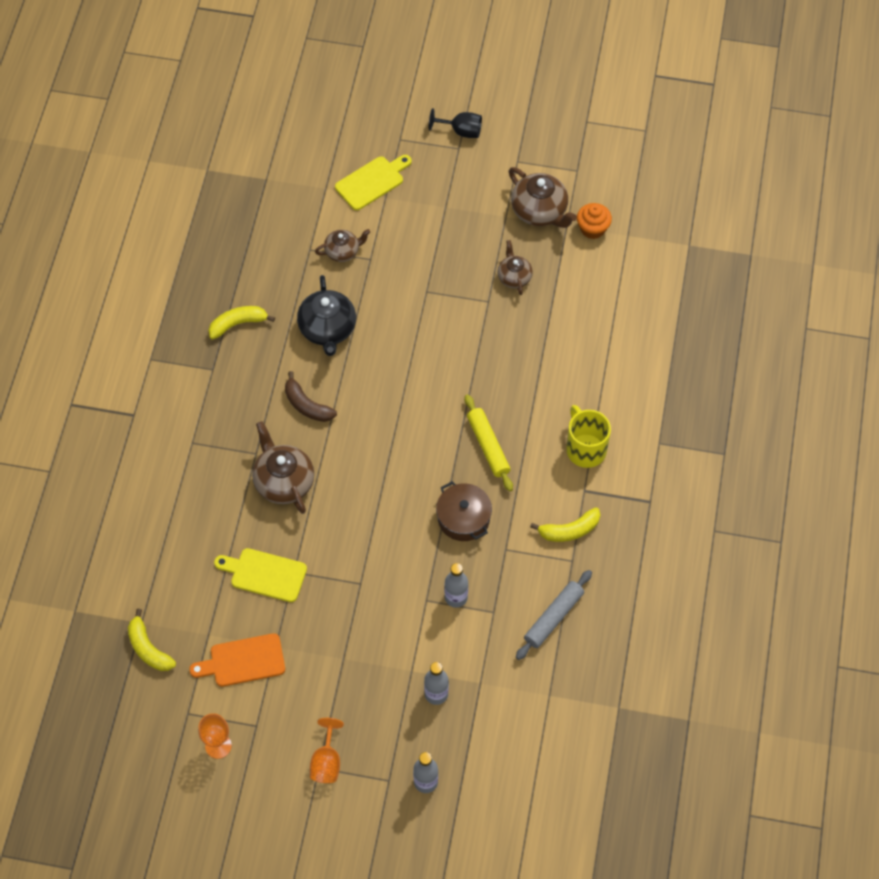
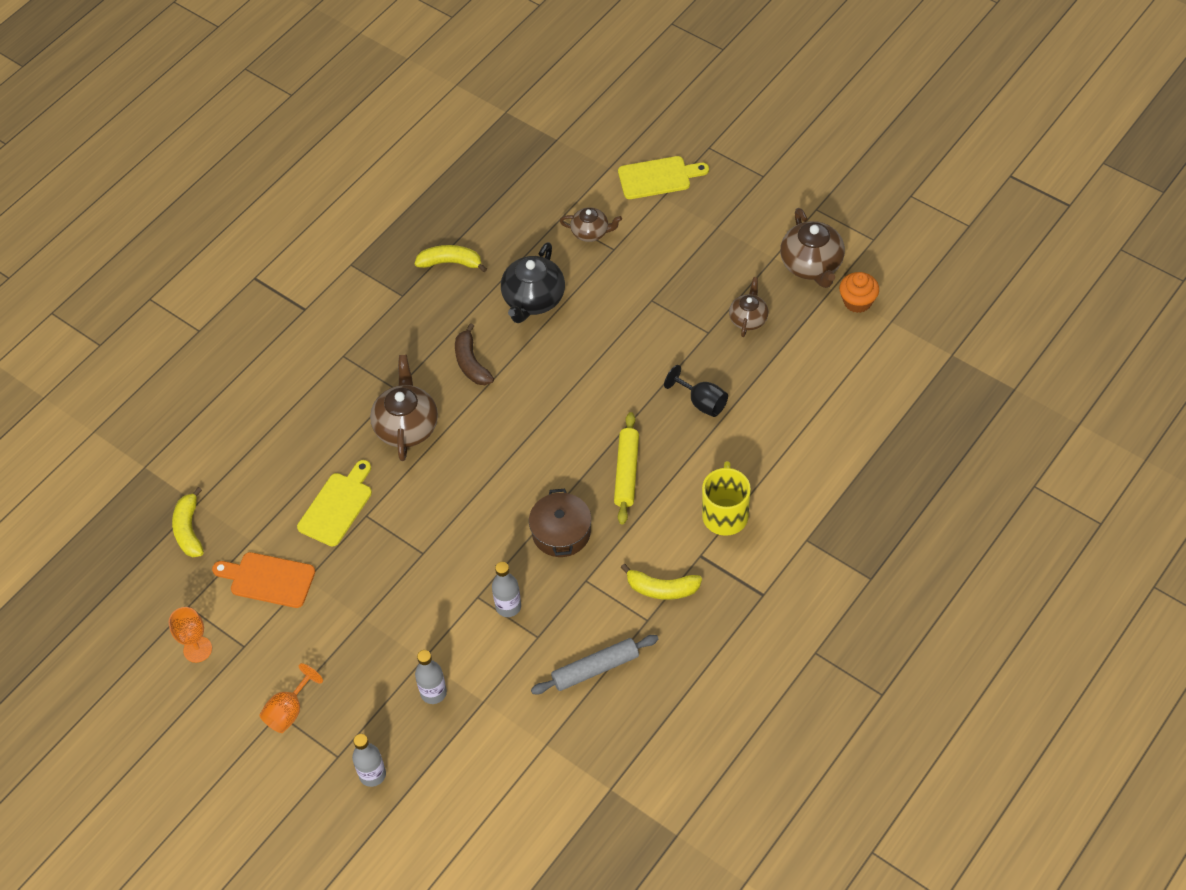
camera: 30 degrees right, 5 degrees down
(265, 574) = (337, 506): yellow cutting board -> yellow cutting board turned 75 degrees clockwise
(461, 131) = (775, 161): black goblet -> black goblet (701, 402)

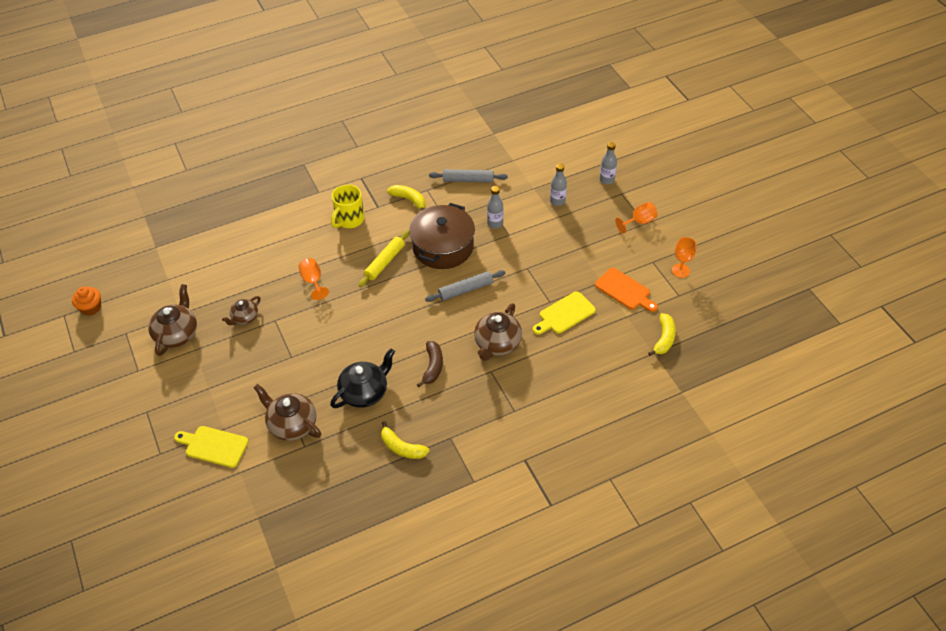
camera: 155 degrees left, 5 degrees down
(490, 481) = (465, 290): none -> grey rolling pin
(561, 532) = (443, 247): brown pot -> brown pot, size x1.64
(591, 232) = (292, 424): brown teapot -> brown teapot, size x1.66
(701, 402) = (313, 281): black goblet -> orange goblet
(857, 301) = (174, 299): orange cupcake -> orange cupcake (91, 308)

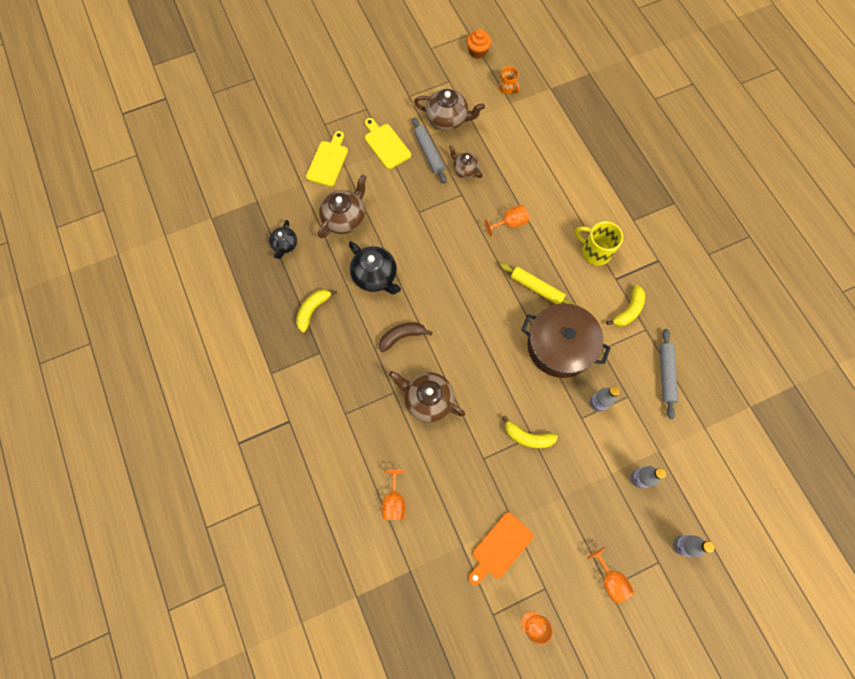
camera: 90 degrees right, 20 degrees up
(147, 282) = (507, 88): none -> orange mug
(320, 482) = (285, 245): none -> black teapot
(433, 366) = (402, 336): brown banana -> brown banana turned 150 degrees clockwise
(465, 290) = (500, 369): grey rolling pin -> grey rolling pin (429, 153)
(565, 314) = (466, 474): yellow cutting board -> yellow cutting board (386, 144)
(595, 367) = (394, 501): none -> orange goblet
(664, 338) = (429, 586): yellow banana -> yellow banana (527, 437)

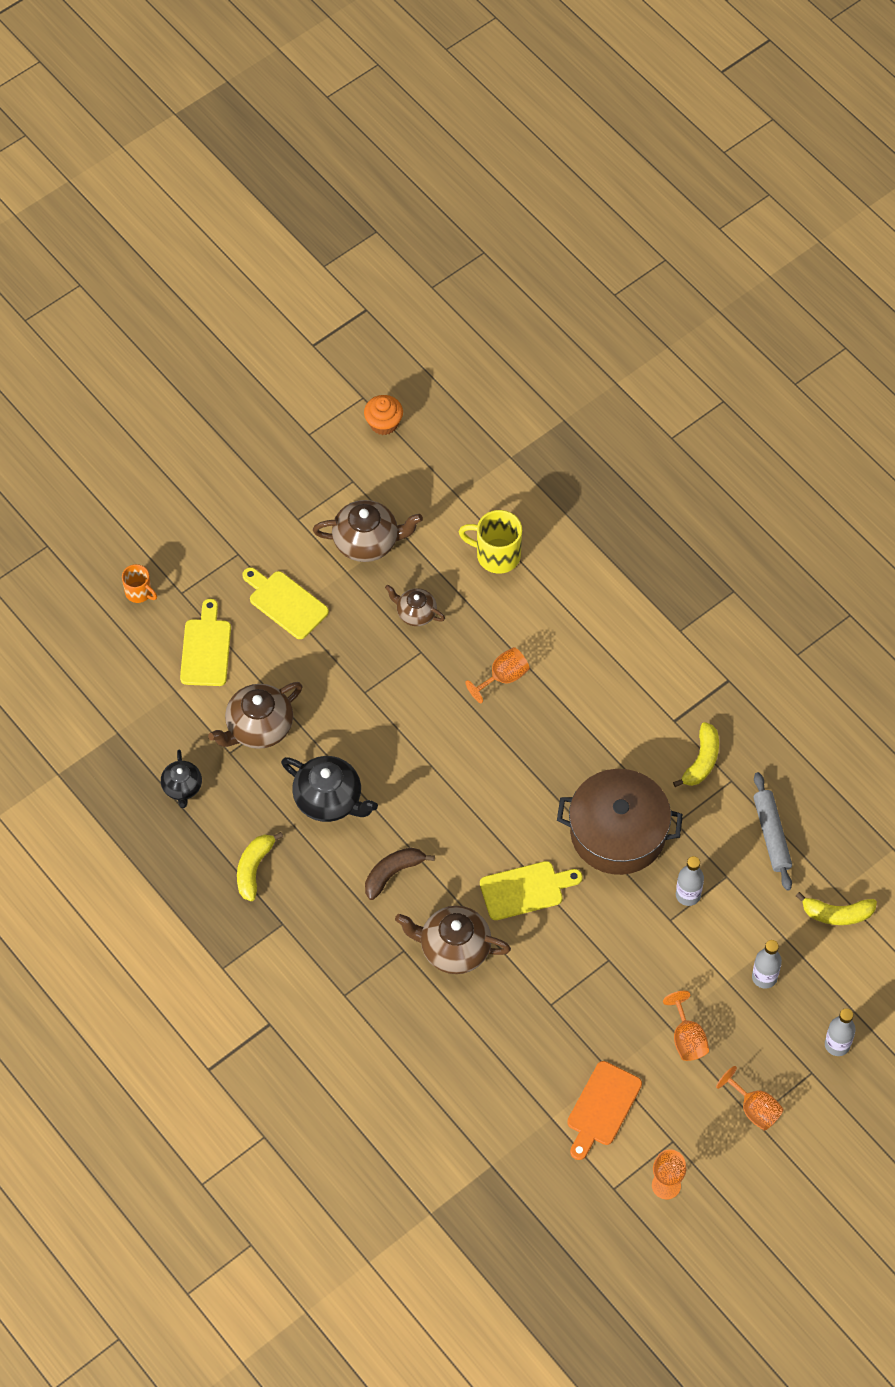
camera: 15 degrees left, 10 degrees down
(345, 218) = (258, 727): brown teapot -> brown teapot turned 150 degrees counterclockwise
(394, 501) = (446, 1087): orange goblet -> orange goblet (687, 1038)
(429, 153) = (354, 601): grey rolling pin -> none
(487, 370) = (525, 890): none -> yellow cutting board
(507, 88) = (445, 472): orange mug -> orange mug (139, 593)
(527, 437) = (603, 962): yellow banana -> yellow banana (837, 914)
(536, 288) = (565, 761): yellow rolling pin -> none
(594, 251) = (635, 689): yellow mug -> yellow mug (496, 555)

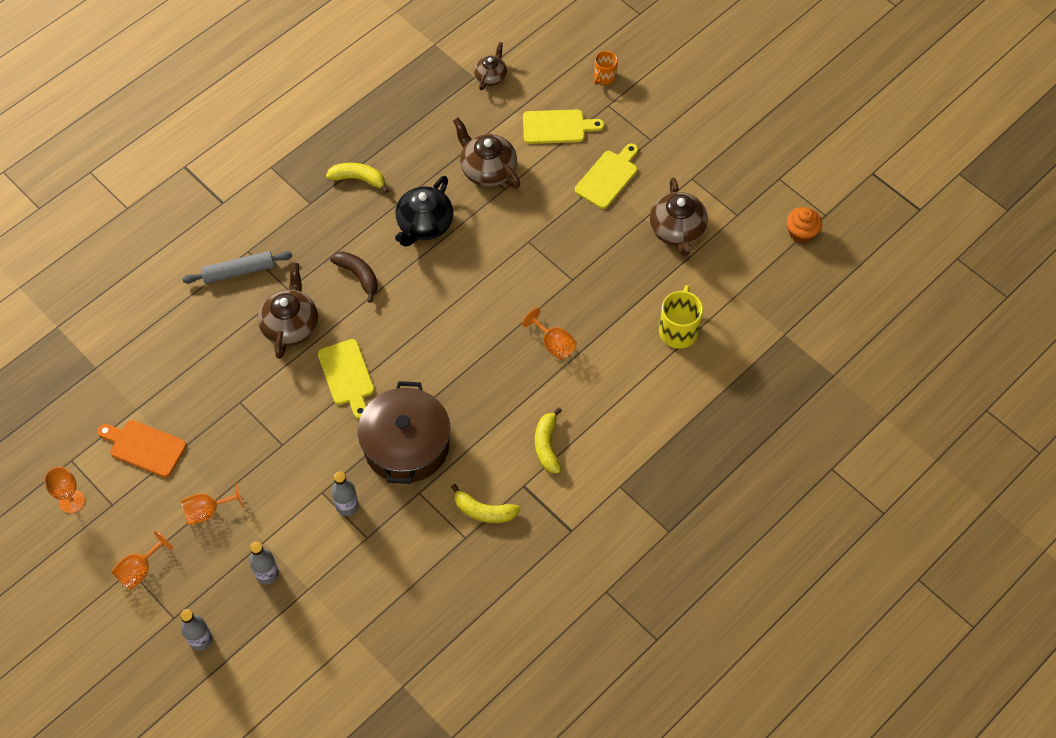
camera: 85 degrees right, 0 degrees up
(182, 787) = (428, 124): black teapot -> none
(415, 613) = (610, 272): brown teapot -> brown teapot (491, 76)
(772, 835) = (411, 575): grey rolling pin -> grey rolling pin (239, 271)
(837, 914) = (332, 636): yellow banana -> yellow banana (547, 445)

